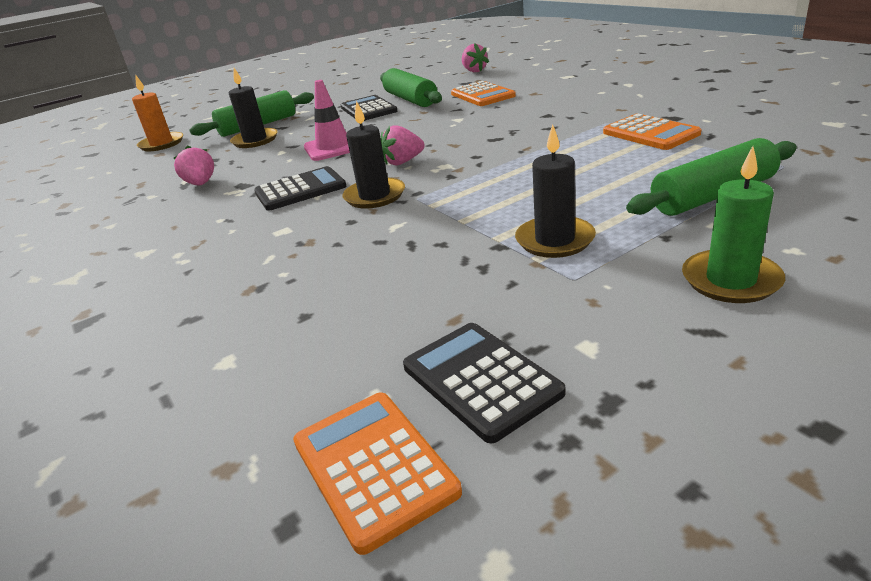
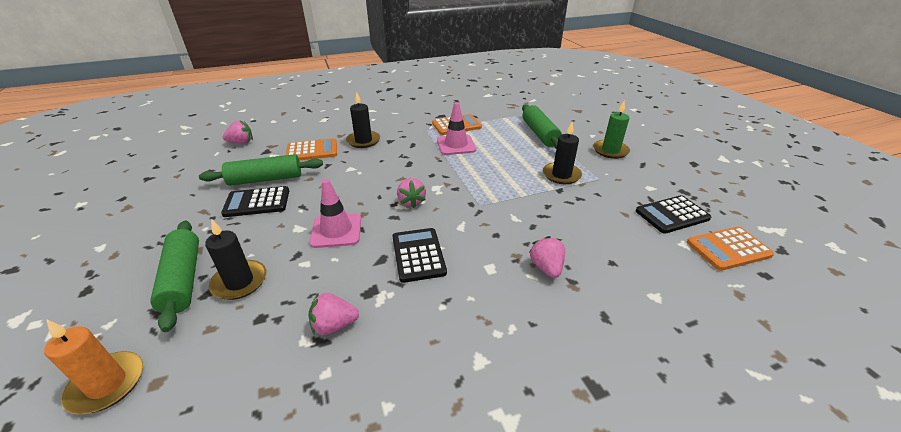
camera: 80 degrees left, 5 degrees up
(286, 264) = (546, 267): none -> pink strawberry
(374, 196) = (463, 220): black candle -> black candle (363, 141)
(579, 148) = (456, 145): none -> pink traffic cone

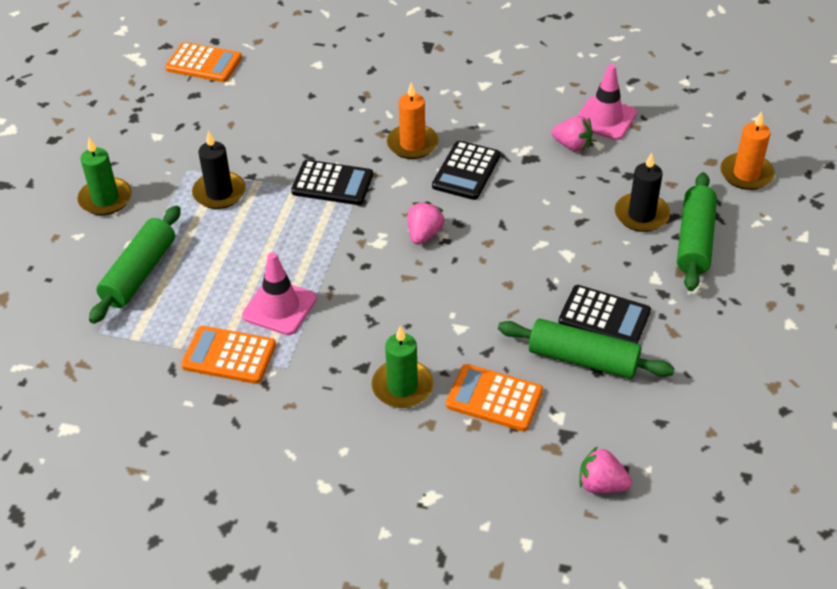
camera: 145 degrees left, 10 degrees up
(336, 230) = (528, 232): pink traffic cone -> pink traffic cone (605, 118)
(363, 141) = (402, 386): black candle -> green candle
(482, 258) = (412, 144): none -> orange candle
(546, 267) = (369, 114): pink strawberry -> none
(672, 215) = (192, 104): black calculator -> black calculator (332, 183)

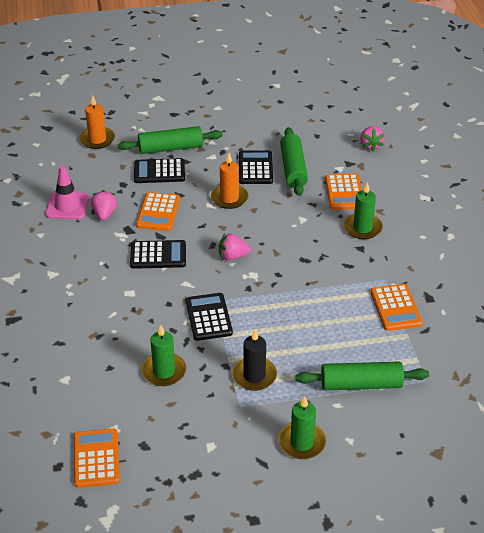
camera: 115 degrees left, 5 degrees down
(277, 130) = (164, 371): none -> green candle
(279, 307) = (341, 300): pink traffic cone -> none
(412, 144) = (142, 290): orange candle -> orange candle (229, 198)
(551, 192) = (158, 212): none -> orange calculator
(641, 215) = (159, 172): black candle -> black calculator

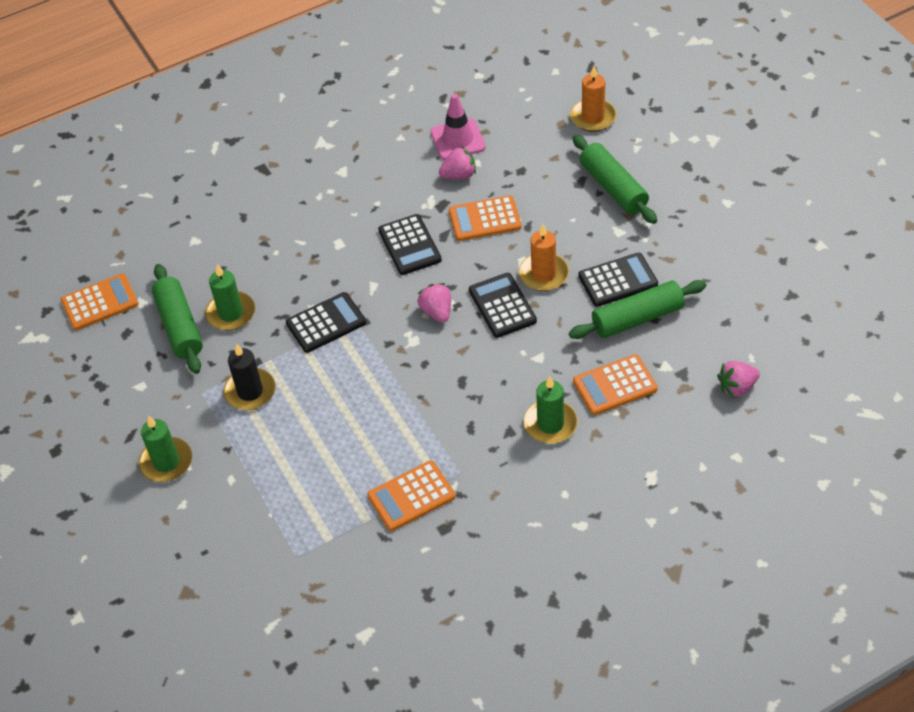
camera: 75 degrees right, 10 degrees up
(159, 172) = (561, 193): black calculator -> black calculator (502, 306)
(361, 384) = (269, 493): green rolling pin -> green rolling pin (179, 326)

